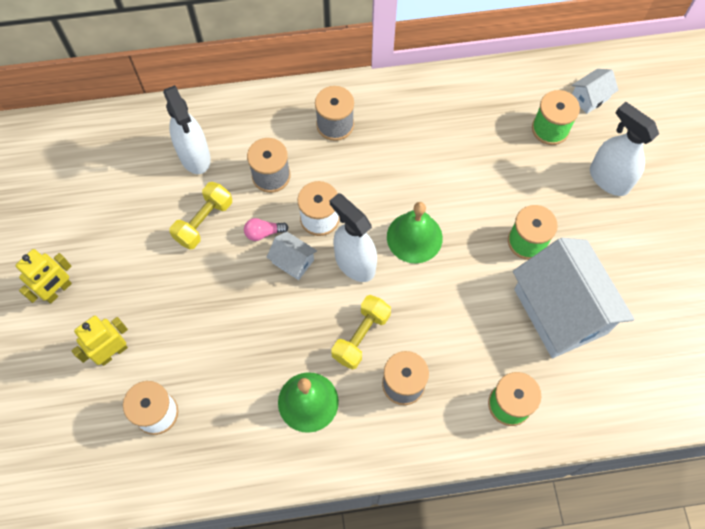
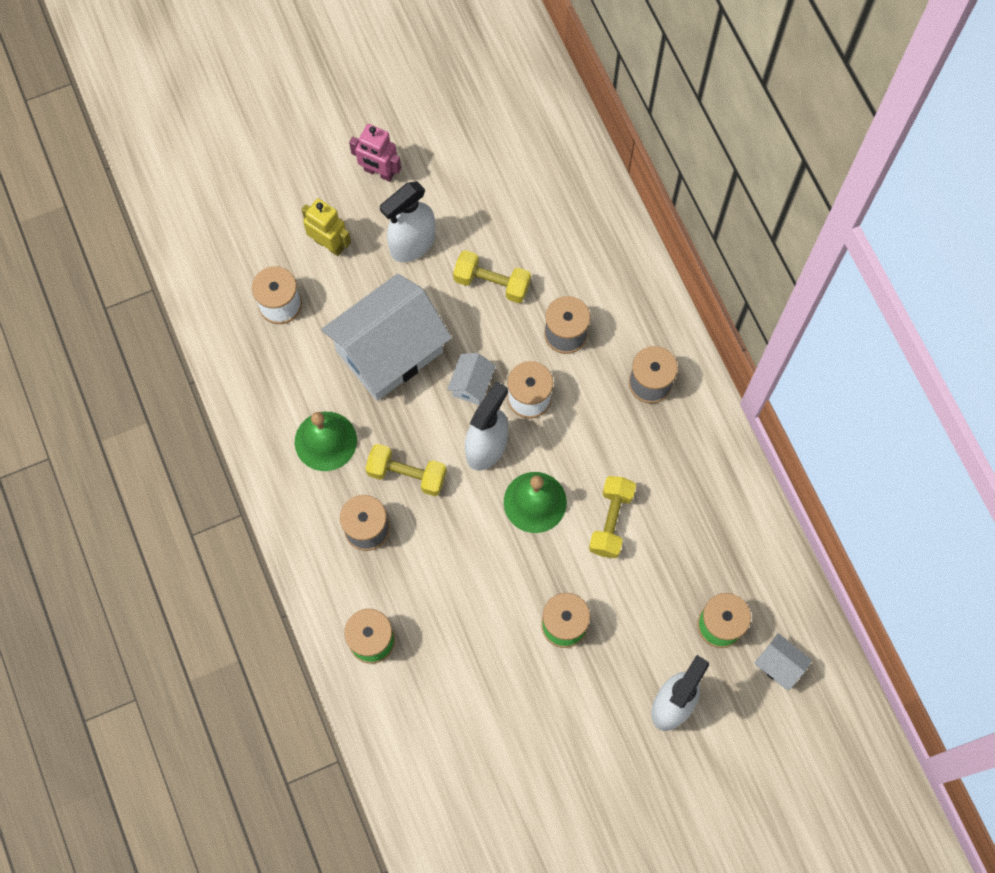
camera: 75 degrees right, 5 degrees up
(58, 290) = (379, 172): yellow robot -> pink robot
(195, 156) = (565, 249): white spray bottle -> white spray bottle (412, 244)
(263, 233) = (496, 346): pink light bulb -> none
(446, 184) = (611, 521): none -> yellow dumbbell
(560, 311) = (490, 676): white house -> white house (389, 351)

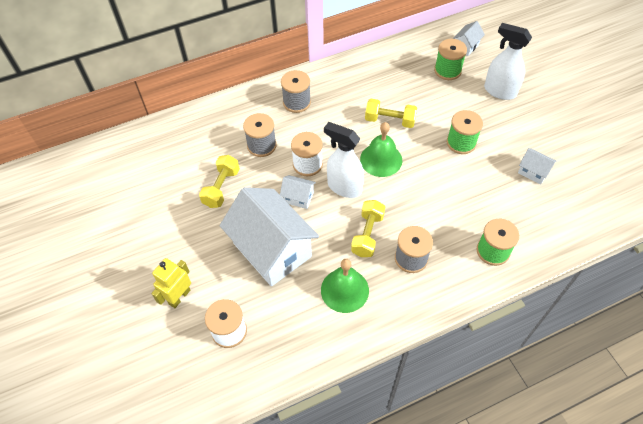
camera: 90 degrees left, 15 degrees down
(379, 172) = (121, 264): pink robot -> none
(412, 244) = (186, 238): white spray bottle -> none
(505, 725) = (533, 172): none -> white house

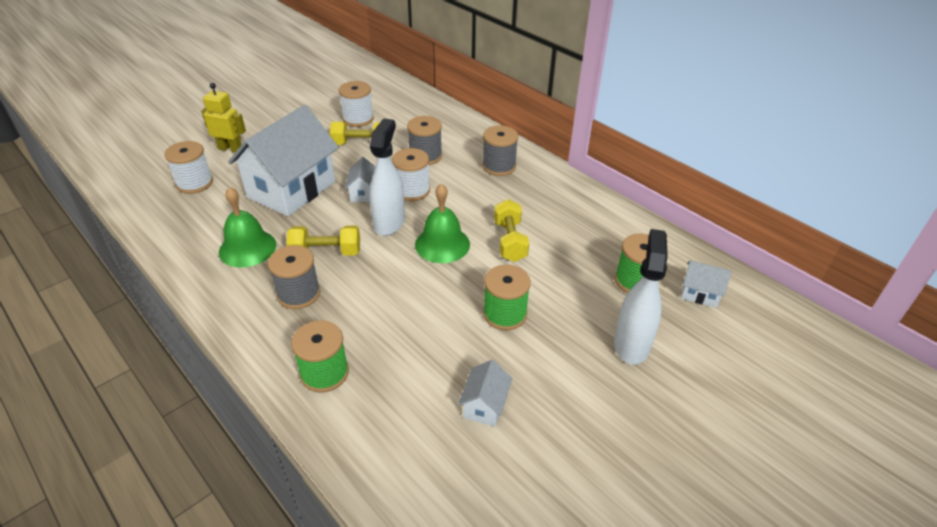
camera: 70 degrees right, 15 degrees down
(176, 183) = (358, 119): none -> white spool

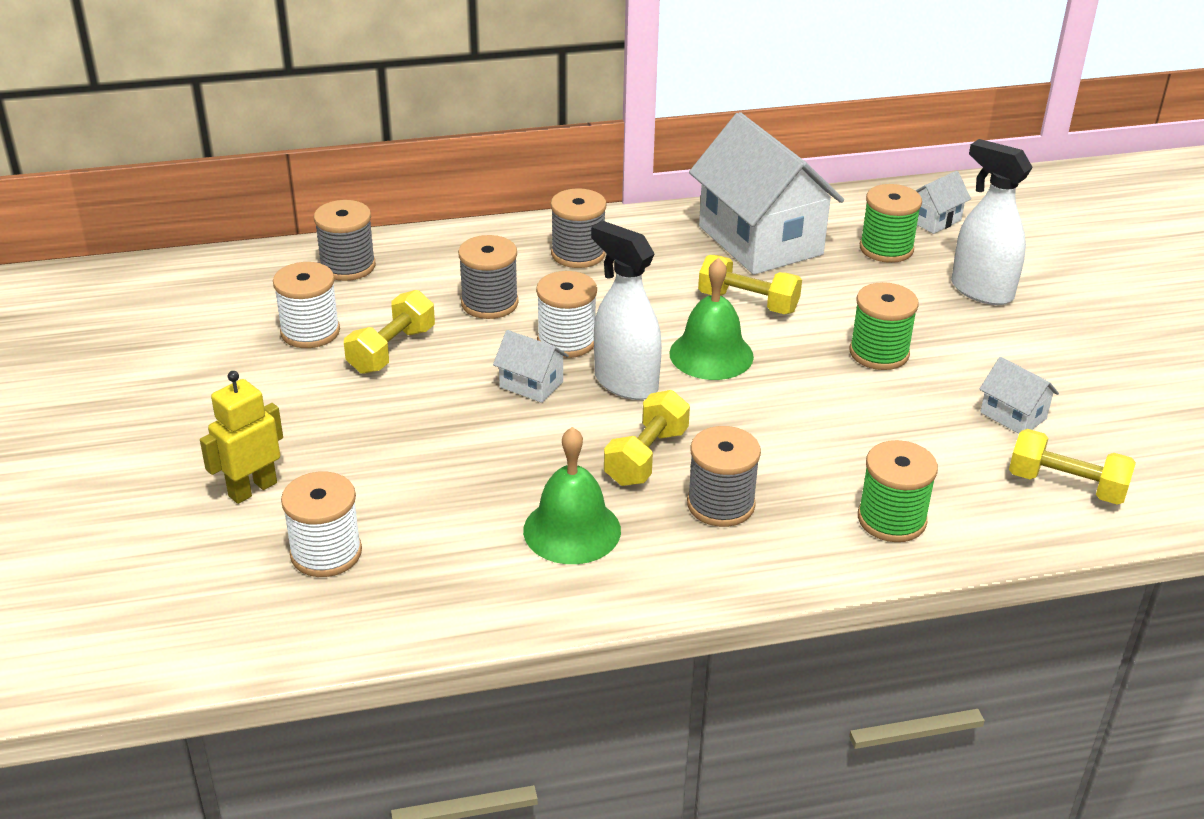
camera: 60 degrees left, 5 degrees down
(291, 189) = (453, 450): white house -> white house (760, 240)
(418, 460) = (1066, 486): none -> yellow dumbbell
(420, 108) = (347, 266): none -> grey spool

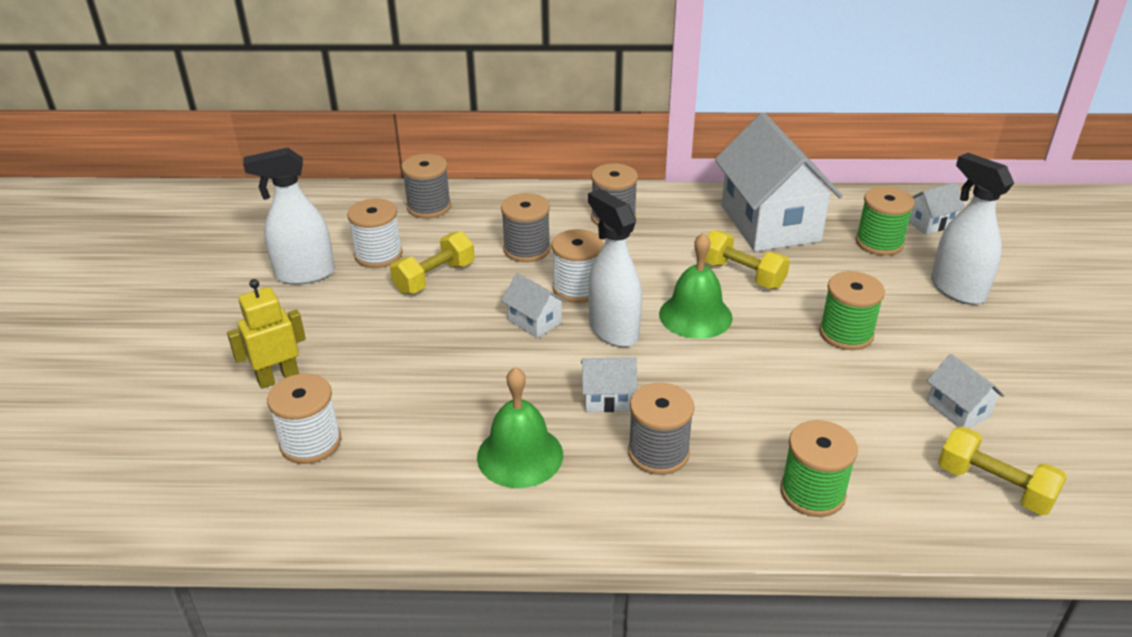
camera: 15 degrees right, 0 degrees up
(227, 366) = (304, 274): none -> white spray bottle
(646, 457) = (608, 398): yellow dumbbell -> white house

